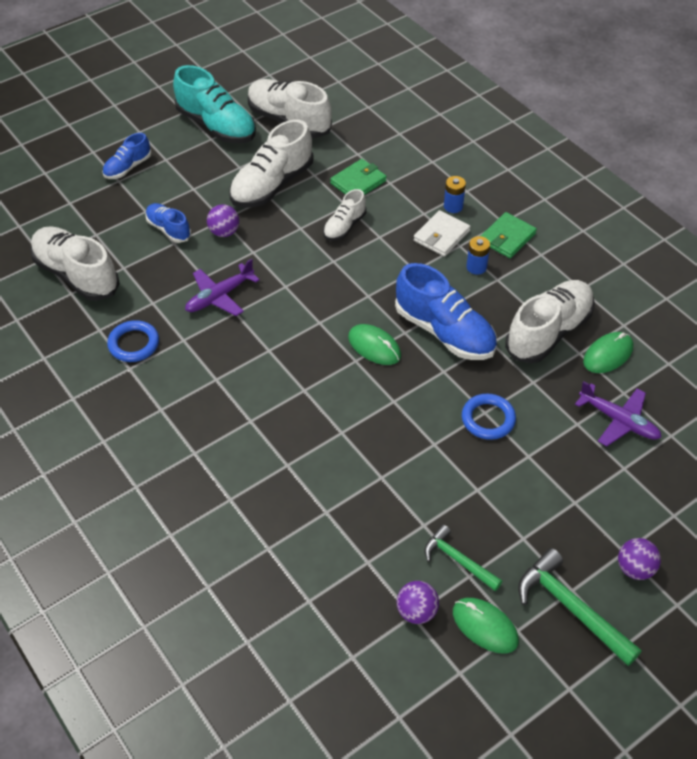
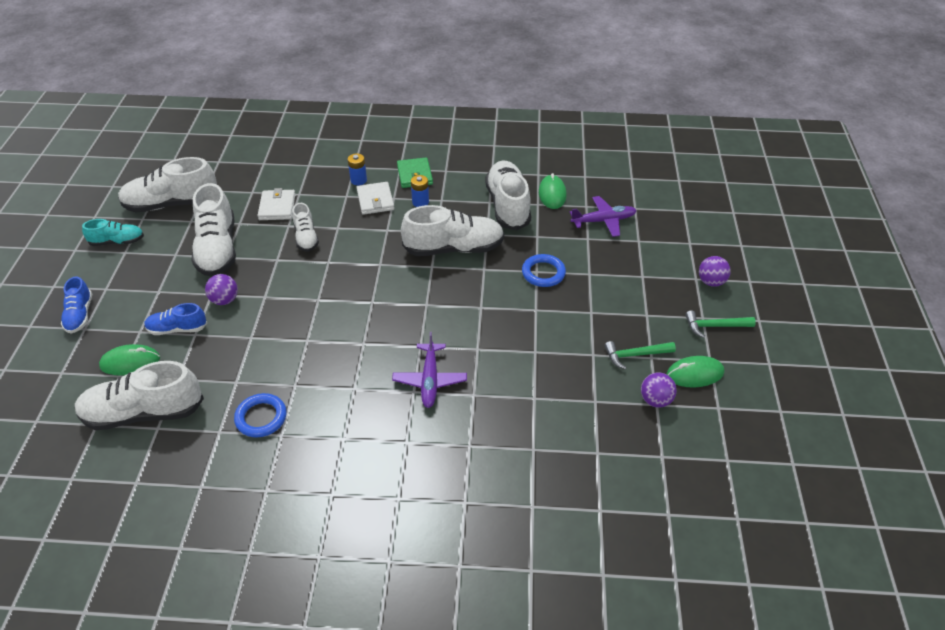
camera: 50 degrees left, 5 degrees down
(216, 126) = (117, 242): turquoise shoe -> turquoise shoe, size x0.55
(220, 296) = (281, 339): purple plane -> purple plane (430, 380)
(358, 182) = (277, 207): green wallet -> white wallet
(374, 346) = (426, 288): green mouse -> green mouse (130, 362)
(444, 332) = (454, 248): blue shoe -> white shoe
(571, 608) = (715, 326): green hammer -> green hammer, size x0.64

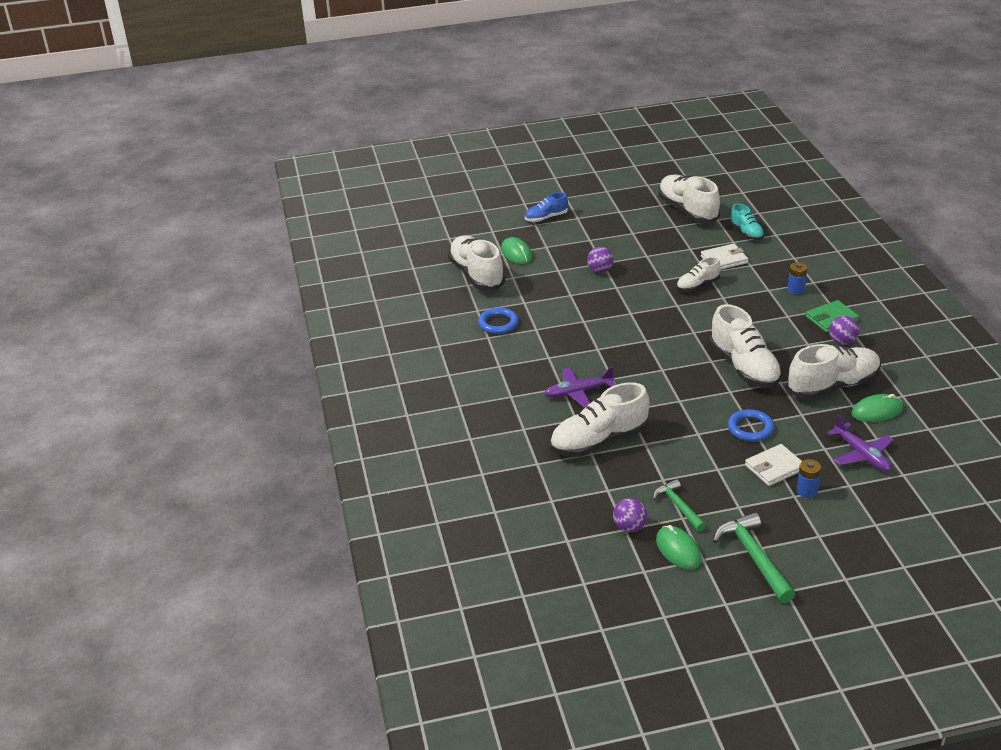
camera: 75 degrees right, 10 degrees down
(117, 242) = (628, 204): turquoise shoe -> turquoise shoe (746, 233)
(177, 329) = (558, 261): blue shoe -> none
(217, 249) = (652, 249): white shoe -> white shoe (599, 441)
(375, 200) = (775, 307): white wallet -> white wallet (774, 467)
(420, 202) = (794, 332): blue battery -> blue battery (807, 491)
(711, 282) = (821, 548): purple ball -> purple ball (842, 342)
(715, 326) = (754, 557): green hammer -> green hammer, size x1.55

